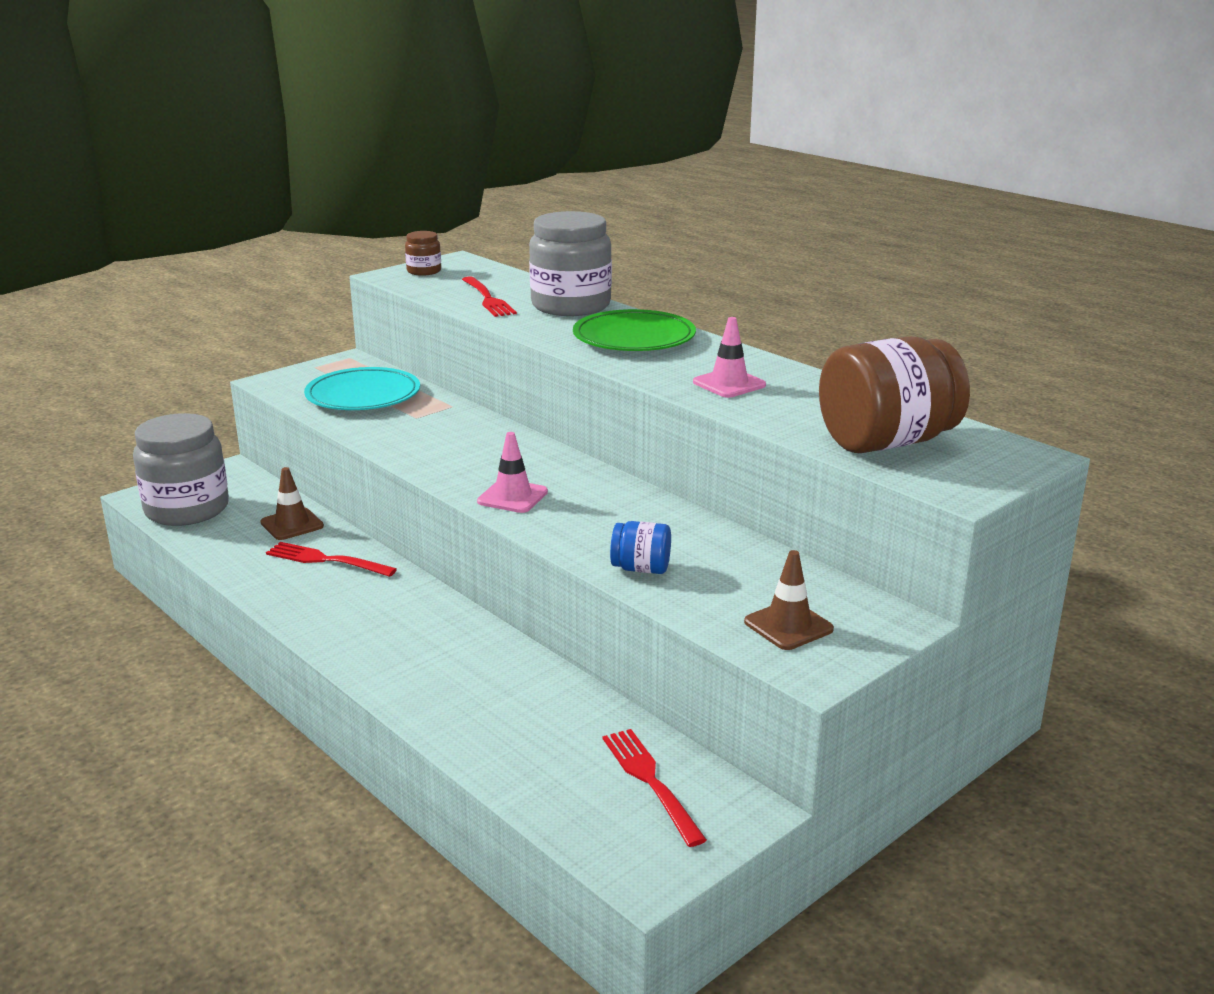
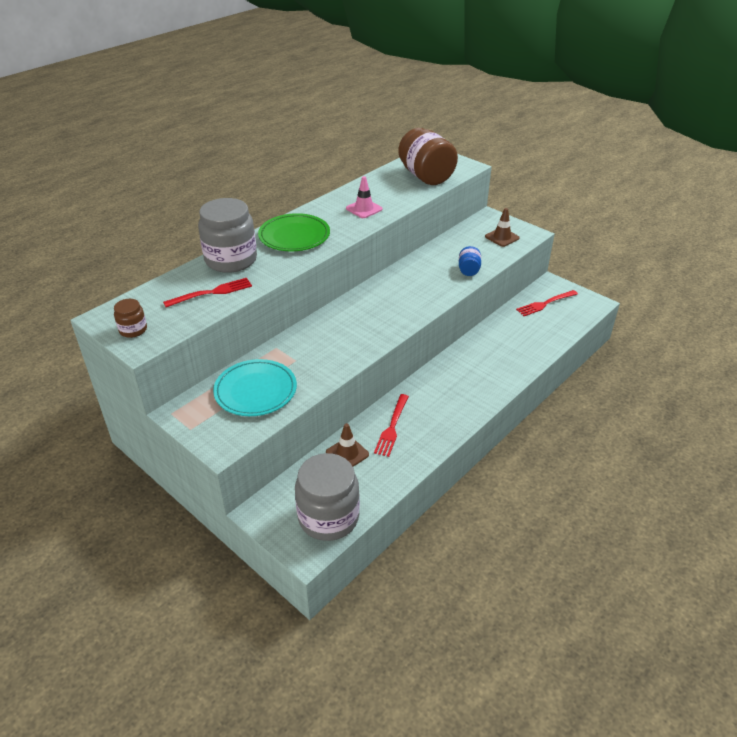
camera: 95 degrees left, 15 degrees up
(512, 497) = (405, 311): pink traffic cone -> none

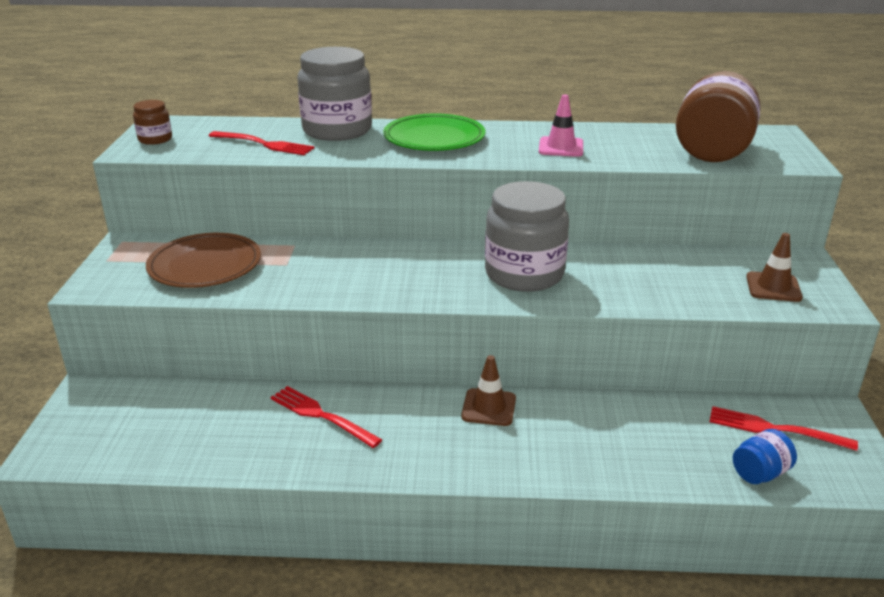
camera: 50 degrees right, 10 degrees down
(255, 391) = (205, 266): turquoise plate -> brown plate
(328, 517) = (114, 443): grey jar -> grey jar (524, 274)
(347, 453) = (237, 405): brown traffic cone -> brown traffic cone (488, 407)
(392, 427) = (321, 416): red fork -> red fork turned 60 degrees clockwise
(468, 270) = (645, 295): blue jar -> blue jar (760, 473)

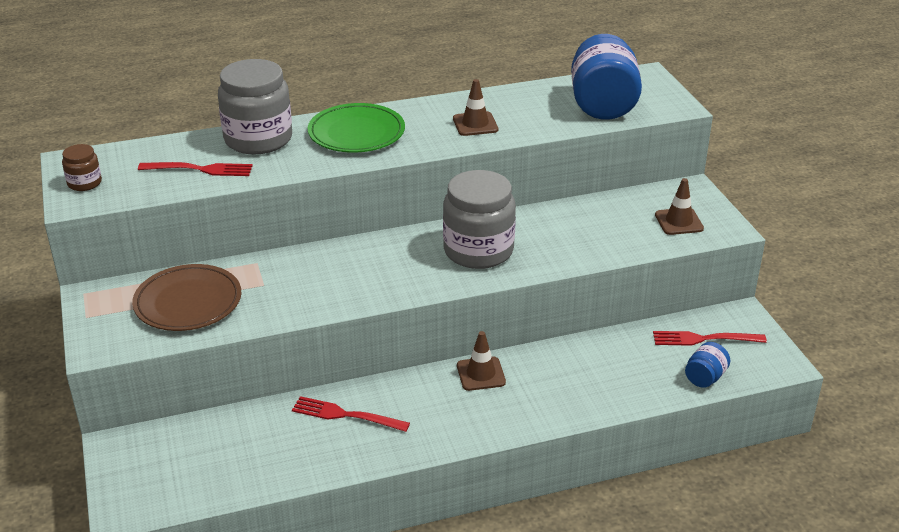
camera: 20 degrees left, 5 degrees up
(561, 147) = (475, 124): pink traffic cone -> brown traffic cone
(712, 150) = (602, 105): brown jar -> blue jar

